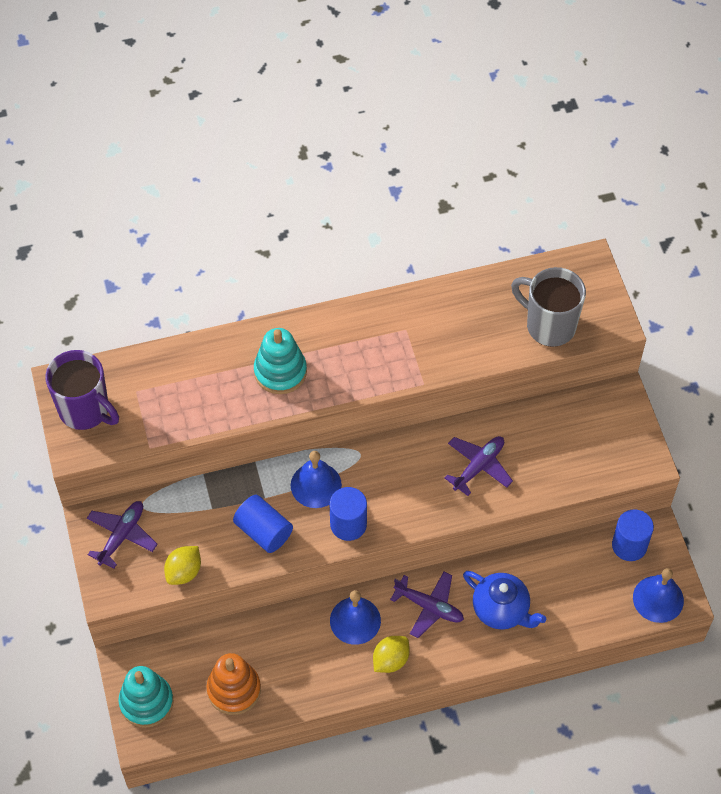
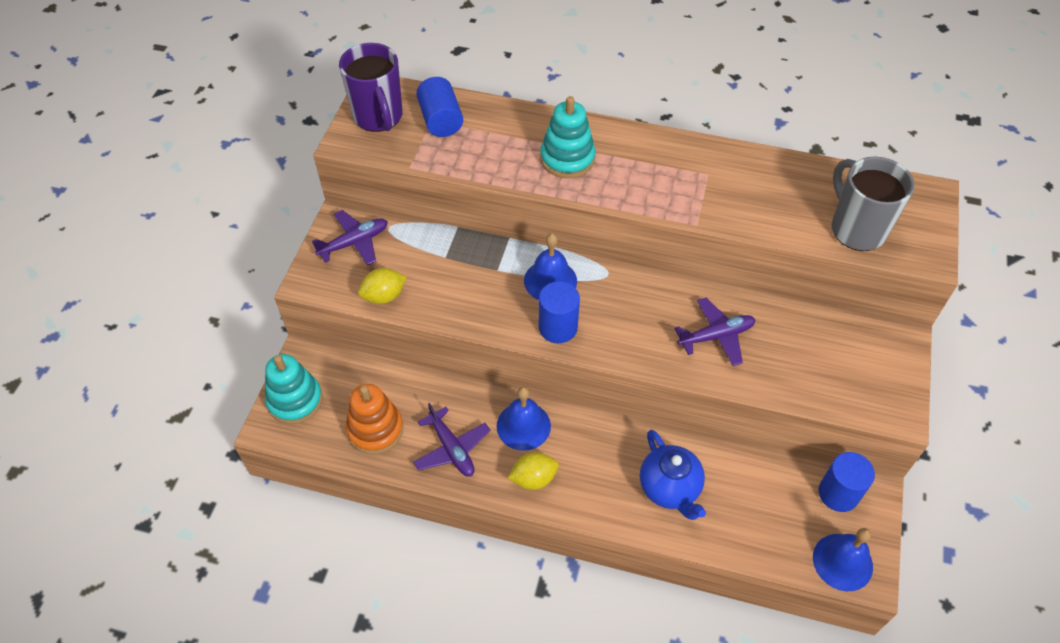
camera: 30 degrees right, 5 degrees down
(263, 531) = (477, 296): blue cylinder -> blue cylinder (441, 120)
(429, 607) = (601, 449): purple plane -> purple plane (452, 448)

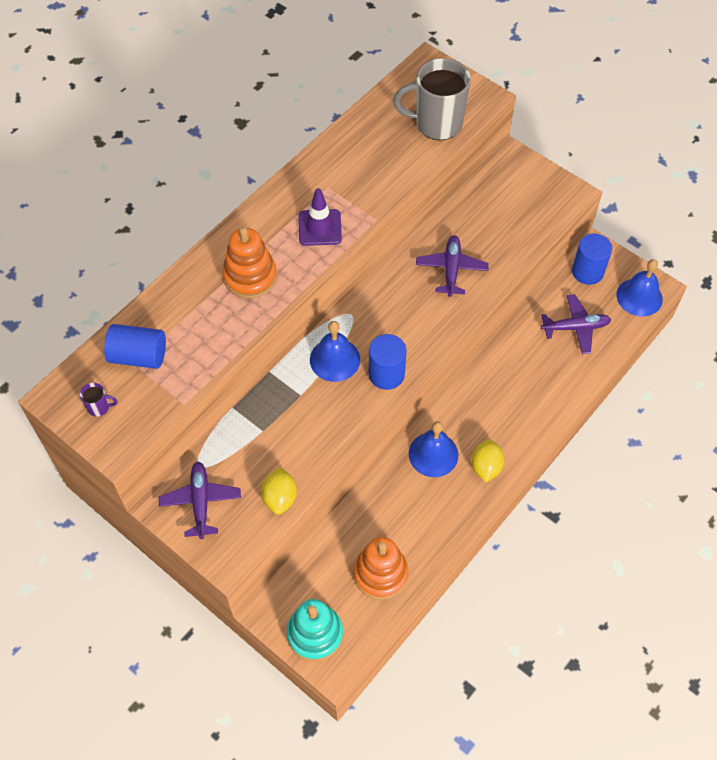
camera: 65 degrees left, 5 degrees up
(378, 117) = (99, 407): purple mug -> purple mug, size x0.40
(452, 448) = (429, 518): purple plane -> purple plane (575, 327)
(567, 158) = (250, 277): turquoise stacking toy -> orange stacking toy
(656, 186) = (320, 228): none -> purple traffic cone
(669, 488) = (536, 375): blue teapot -> none

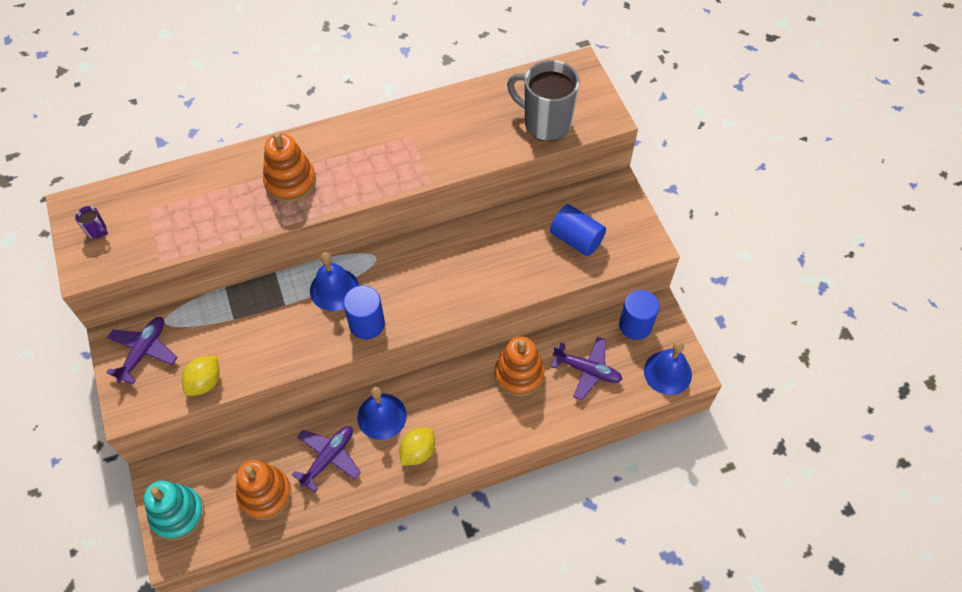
camera: 30 degrees right, 0 degrees up
(138, 356) = (157, 204): blue cylinder -> blue cylinder (576, 239)
(320, 228) = (377, 167): purple traffic cone -> none
(451, 269) = (489, 260): purple plane -> purple plane (328, 458)
(522, 359) = (519, 374): none -> orange stacking toy

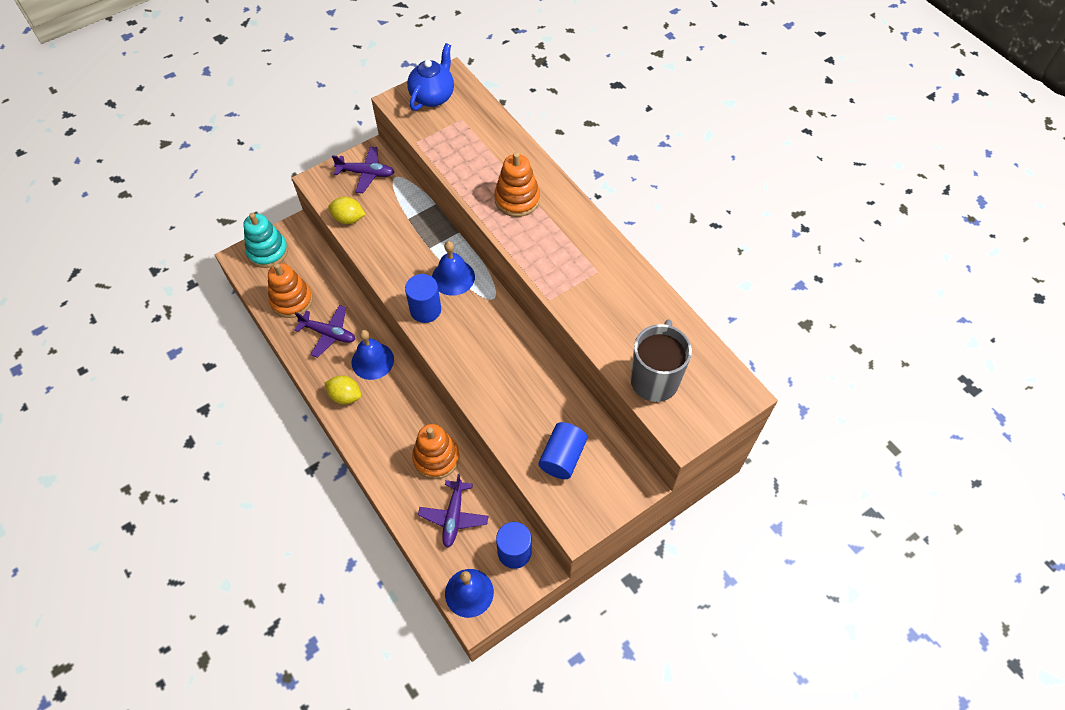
camera: 75 degrees right, 0 degrees up
(97, 231) = (433, 96): purple mug -> blue teapot

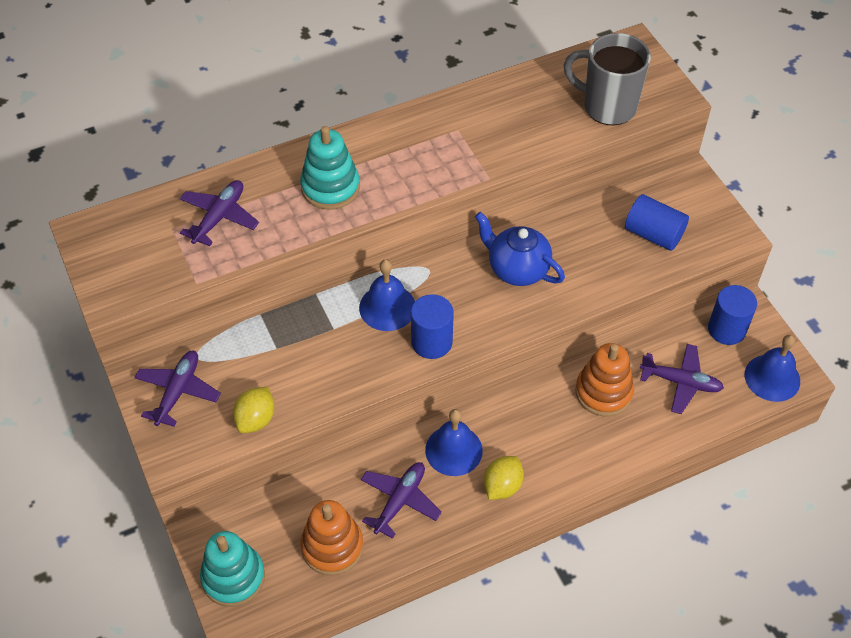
camera: 80 degrees left, 5 degrees down
(433, 96) = (117, 255): blue teapot -> blue teapot (517, 269)
(476, 142) = (219, 217): none -> purple plane
(517, 199) = (330, 187): orange stacking toy -> turquoise stacking toy

